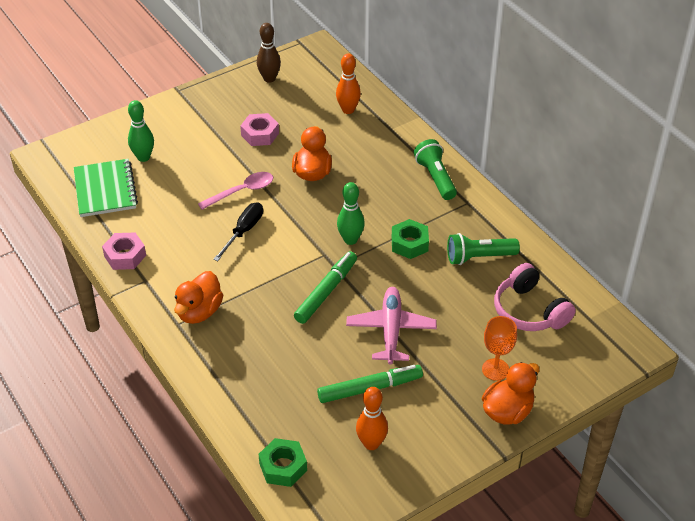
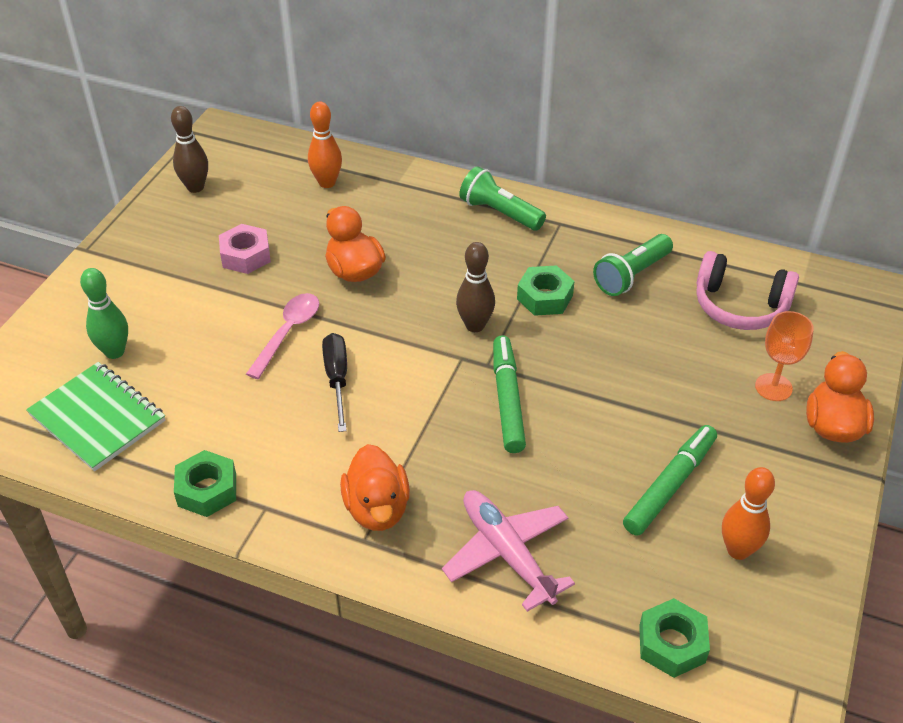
camera: 35 degrees left, 0 degrees up
(125, 256) = (207, 490): pink nut -> green nut
(350, 240) = (475, 325): green bowling pin -> brown bowling pin
(391, 330) = (623, 405): pink plane -> pink plane (507, 553)

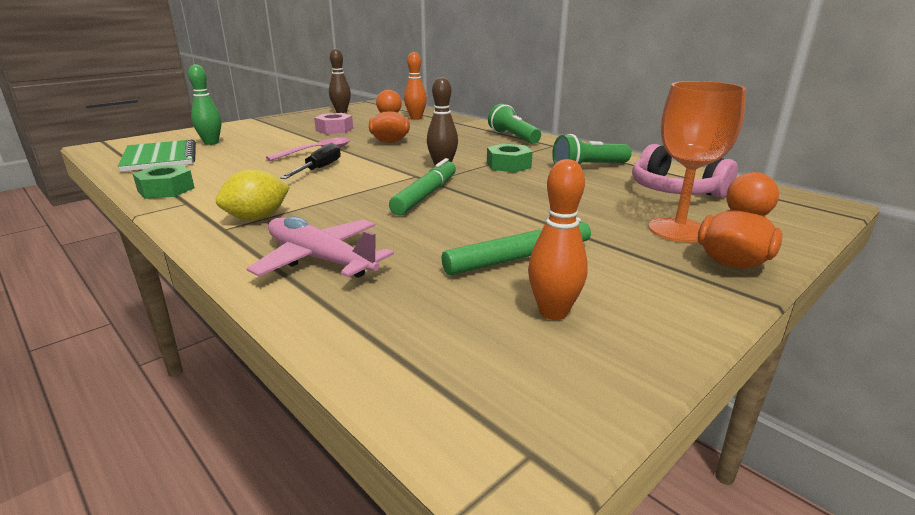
camera: 25 degrees right, 20 degrees down
(377, 508) = (257, 218): orange duck -> yellow lemon
(507, 553) = (320, 260): pink plane -> pink plane turned 45 degrees counterclockwise
(672, 644) = (403, 359): green nut -> none
(773, 387) = (678, 230): orange goblet -> orange goblet, size x1.52

